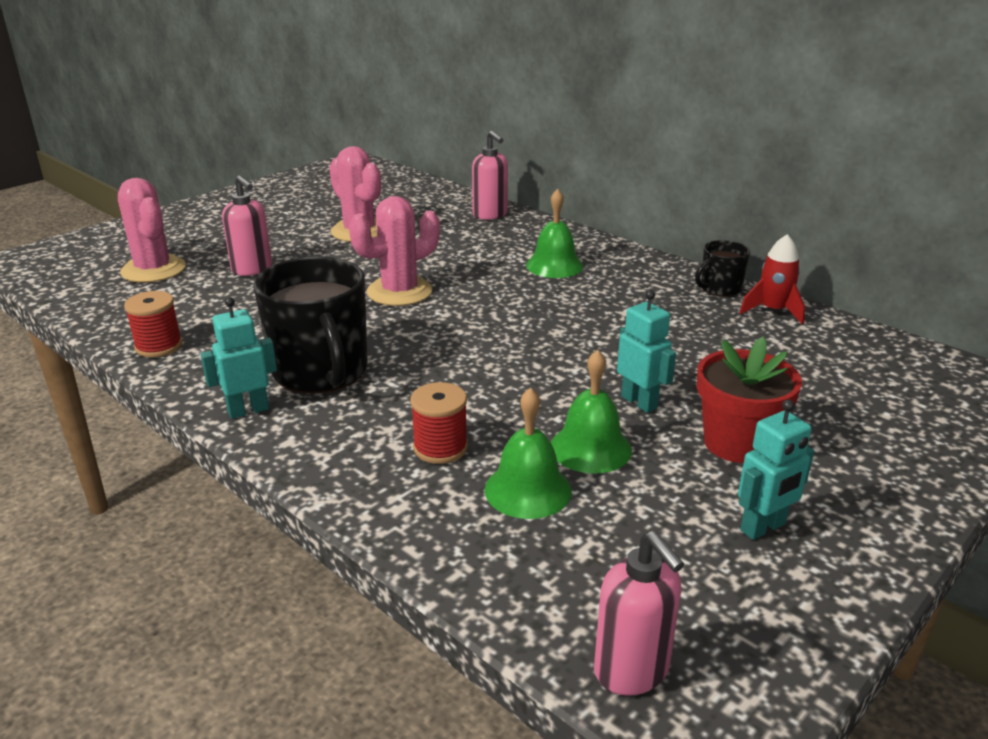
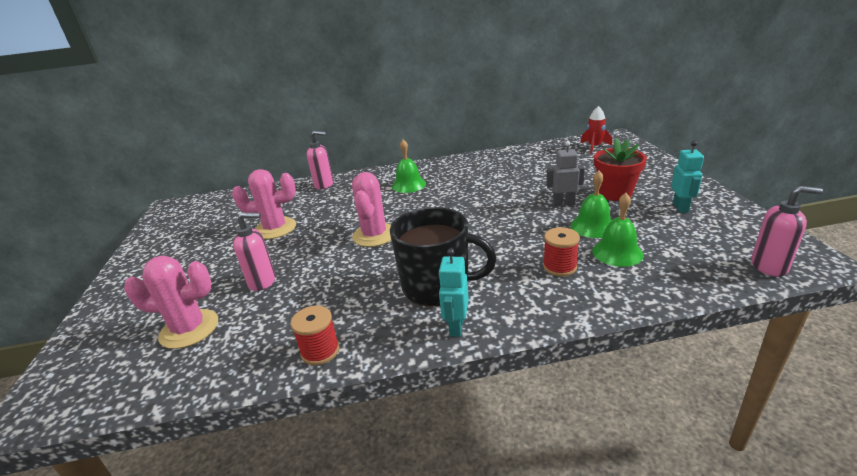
camera: 50 degrees left, 0 degrees up
(639, 402) = (563, 203): turquoise robot -> grey robot
(719, 288) = (483, 157): black mug -> none
(773, 311) = (516, 153): red rocket -> red rocket (594, 147)

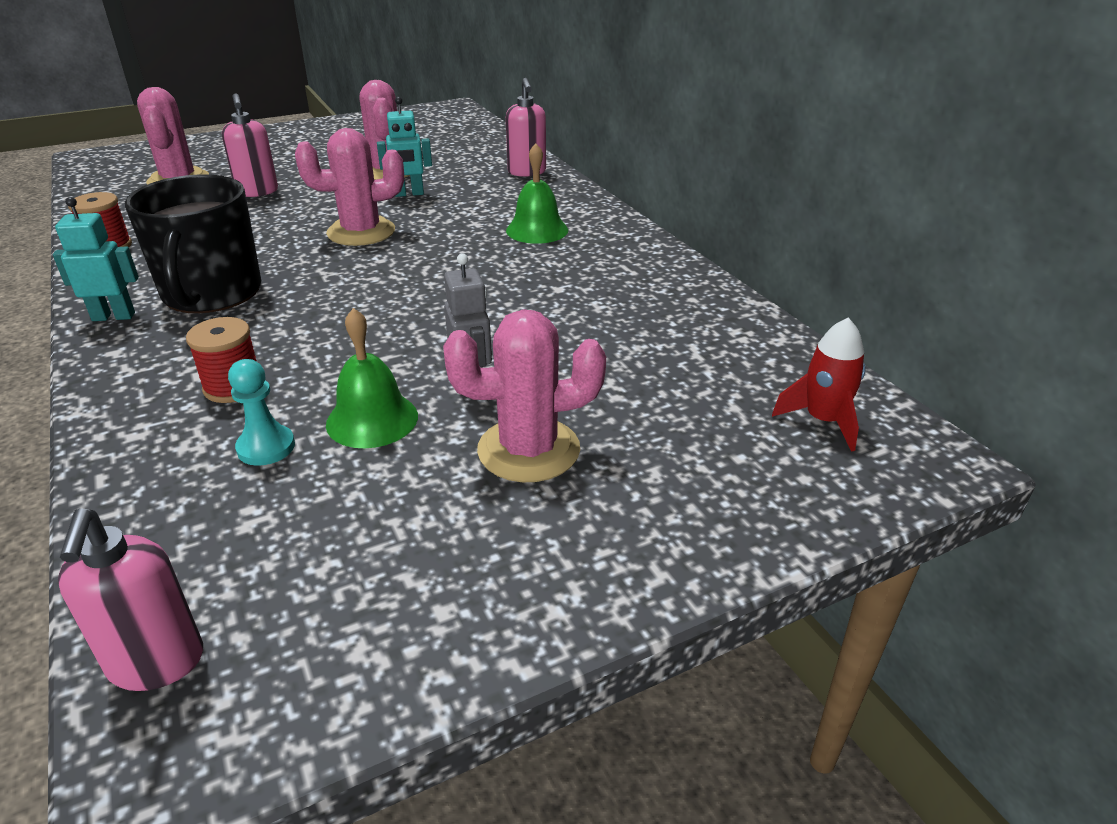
camera: 70 degrees right, 5 degrees up
(615, 193) = (528, 450): red flower pot -> pink cactus
(617, 252) = (266, 447): green bell -> turquoise pawn
(680, 207) = (457, 549): turquoise robot -> turquoise robot (409, 194)

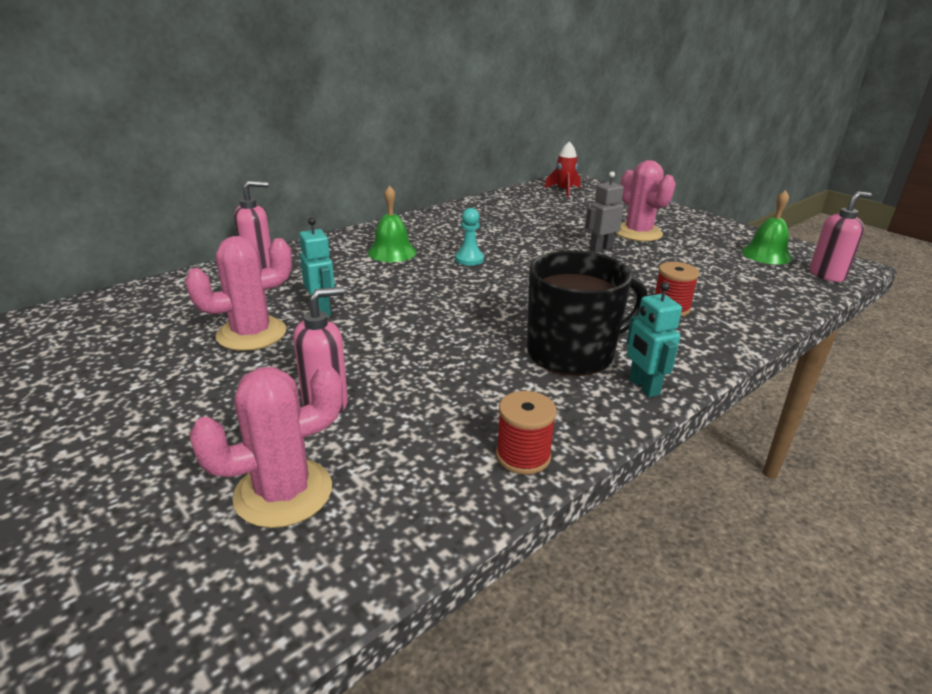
camera: 105 degrees left, 5 degrees down
(266, 447) = (704, 285): turquoise pawn -> turquoise pawn (469, 259)
(361, 232) = (421, 315): pink cactus -> none
(372, 419) = (654, 266): green bell -> green bell (766, 254)

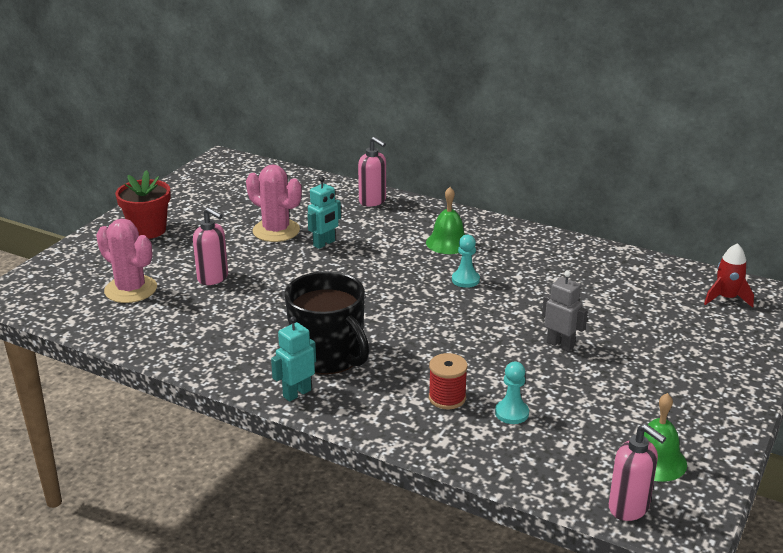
camera: 70 degrees right, 0 degrees up
(99, 444) = (148, 230): none -> red flower pot
(523, 456) = (190, 355): red spool -> none
(638, 233) = (633, 363): pink cactus -> none
(699, 287) = (511, 413): none -> turquoise pawn

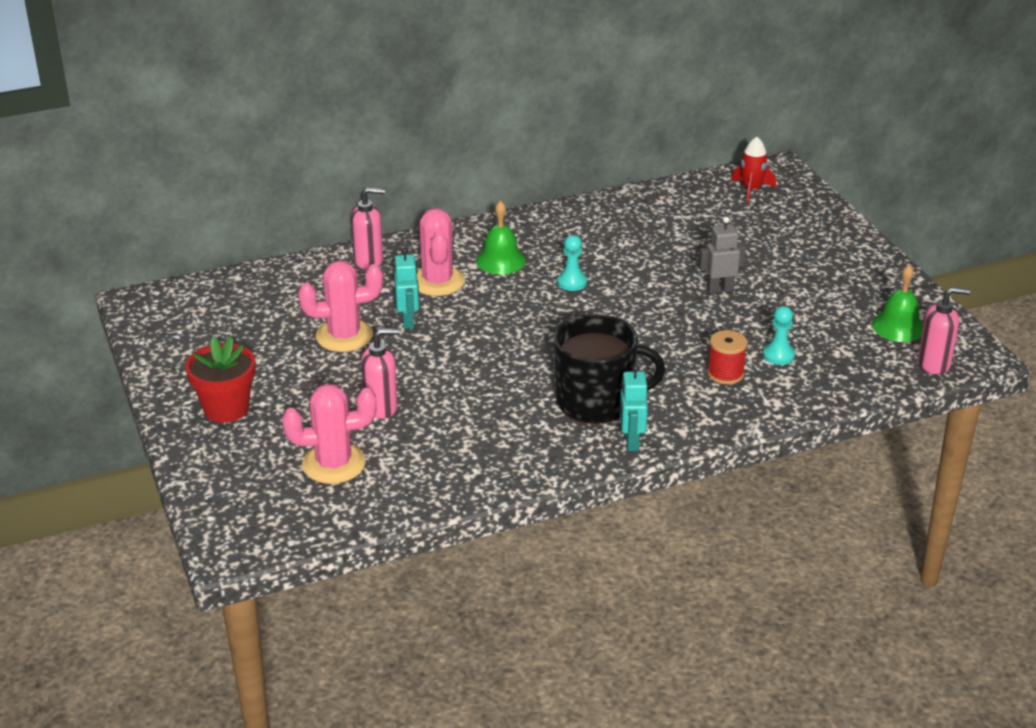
camera: 50 degrees left, 5 degrees up
(386, 233) = (437, 281): none -> pink cactus

